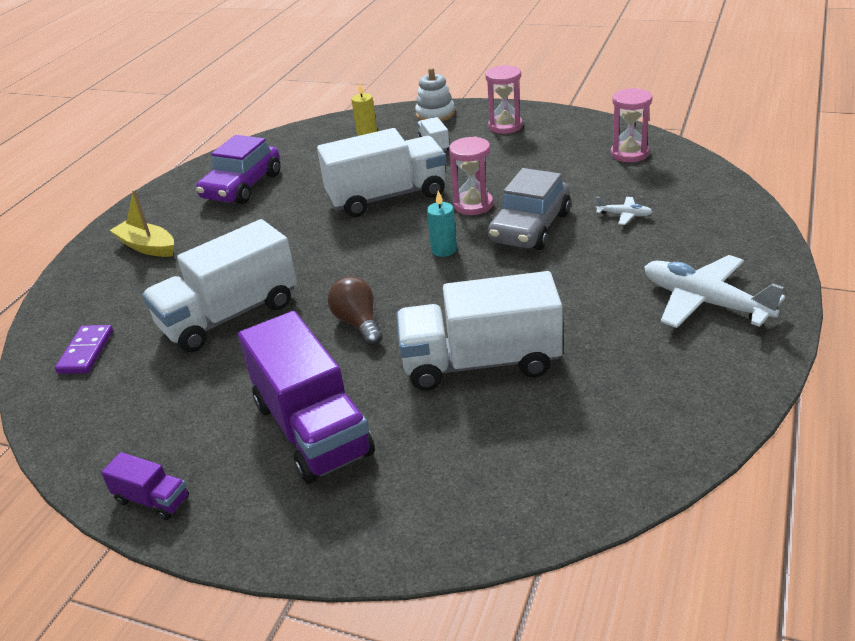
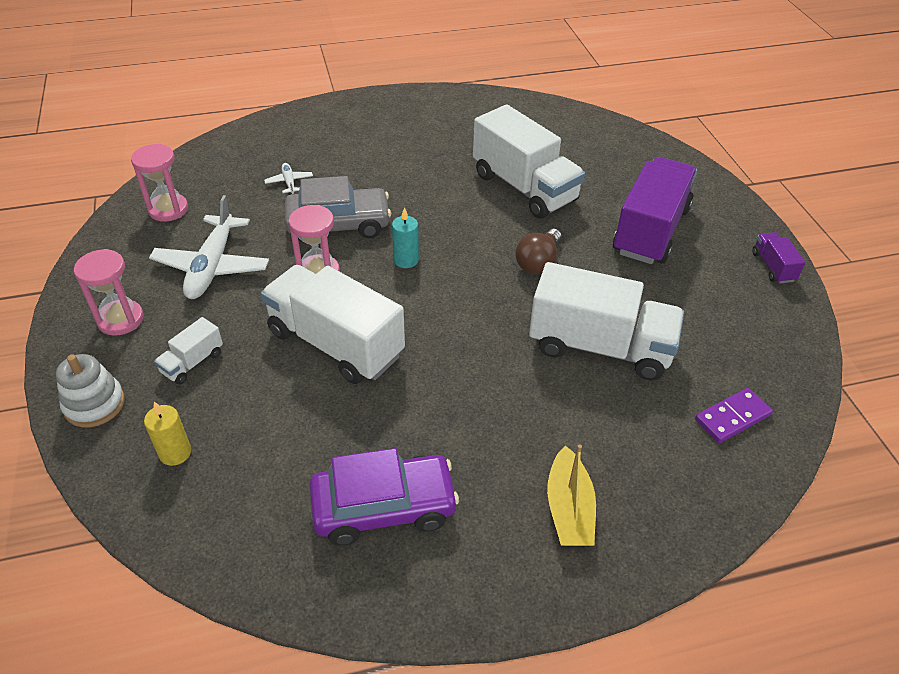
camera: 130 degrees left, 10 degrees up
(704, 302) = (386, 123): white plane -> white plane (212, 266)

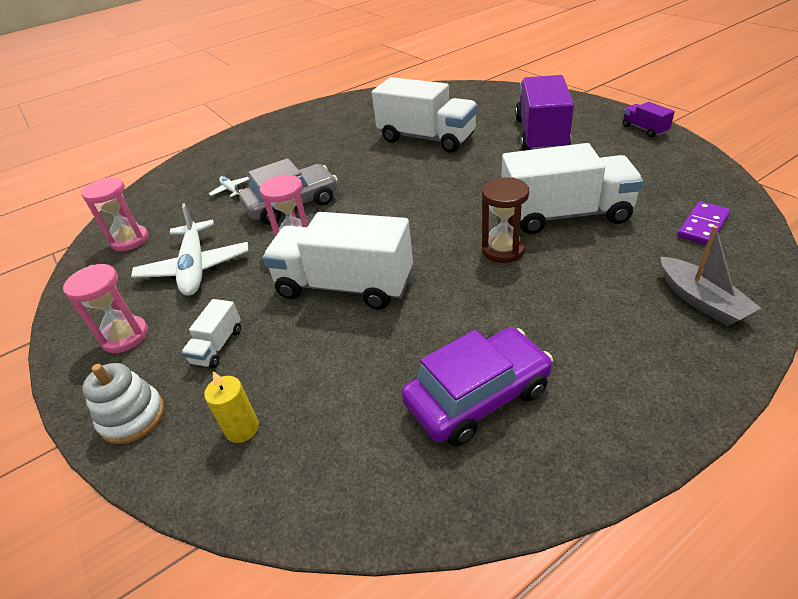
camera: 15 degrees left, 5 degrees down
(406, 260) = (366, 210): turquoise candle -> none
(509, 363) = (503, 250): none -> brown hourglass
(538, 262) = (473, 178): brown light bulb -> none
(569, 509) = (637, 334): yellow boat -> none
(658, 499) = (701, 300): none -> grey boat

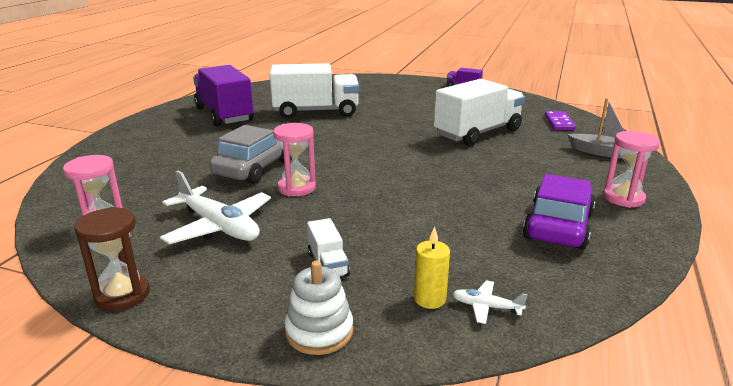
camera: 40 degrees left, 15 degrees down
(125, 336) = (218, 289): pink hourglass -> pink hourglass (623, 198)
(231, 190) = (172, 171): white plane -> white plane (486, 307)
(345, 286) = (381, 201): white truck -> none
(503, 250) = (465, 157): brown hourglass -> brown hourglass (122, 294)
(541, 135) = (401, 98): purple truck -> purple truck (224, 114)

